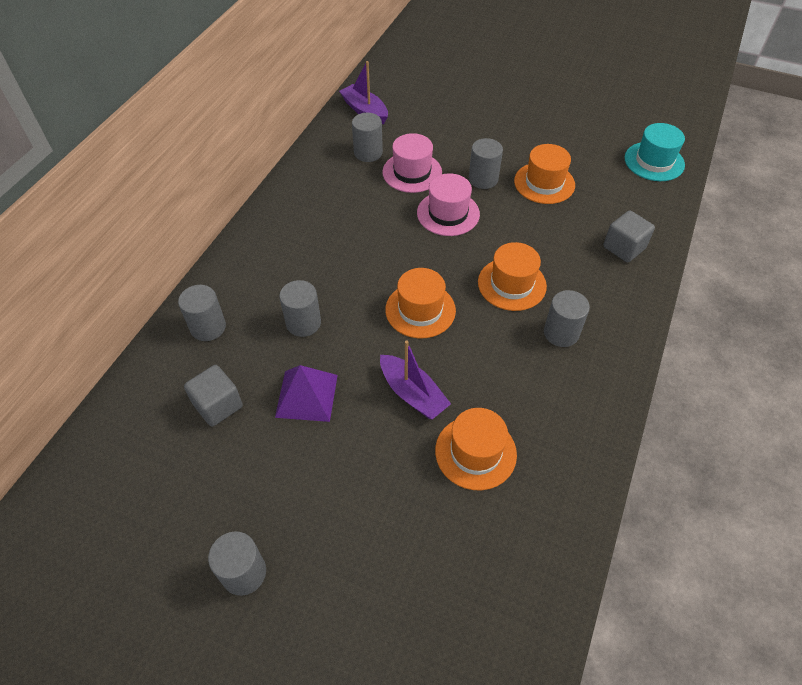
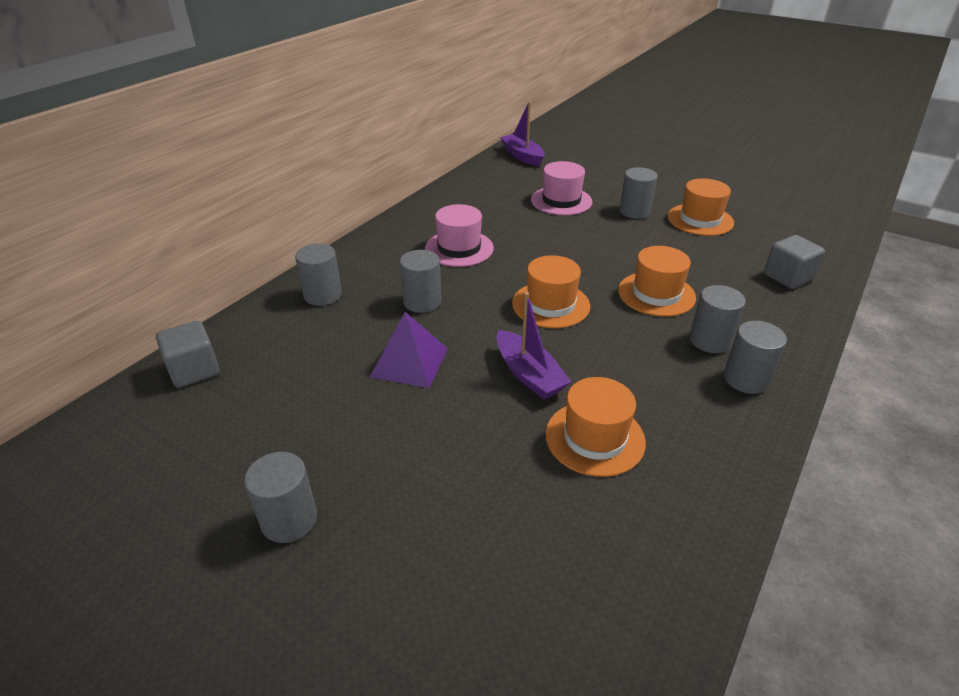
camera: 10 degrees right, 15 degrees down
(218, 405) = (311, 359): grey cube -> grey cube (194, 370)
(368, 153) = (519, 184): grey cylinder -> grey cylinder (746, 379)
(448, 213) = (593, 233): pink hat -> pink hat (459, 248)
(654, 161) = (823, 214): turquoise hat -> none

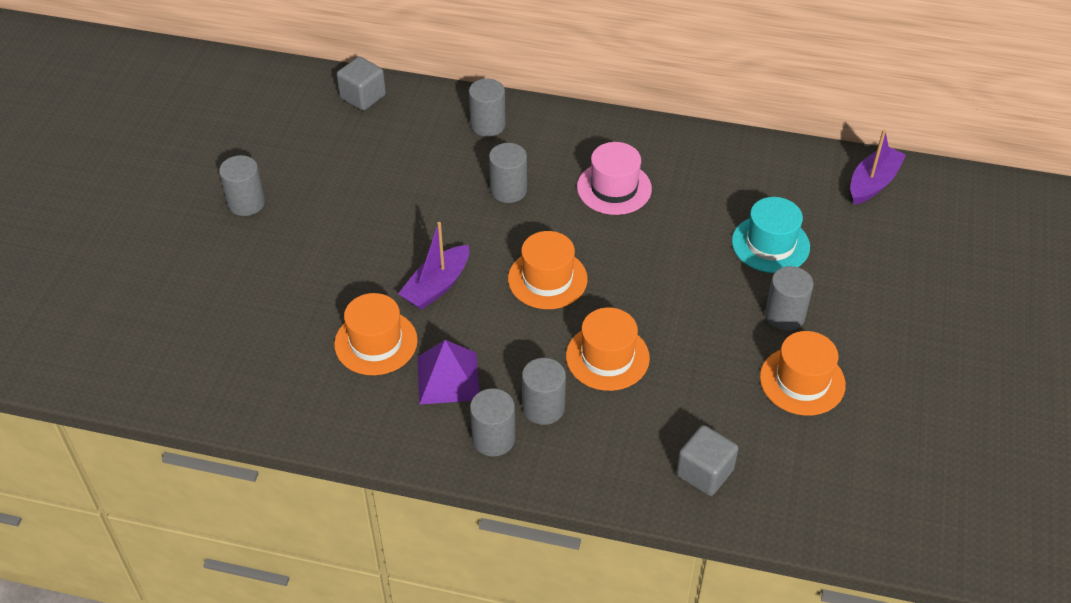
camera: 70 degrees right, 10 degrees up
(409, 362) = (421, 209): purple pyramid -> purple pyramid (448, 378)
(561, 201) = (770, 244): pink hat -> turquoise hat

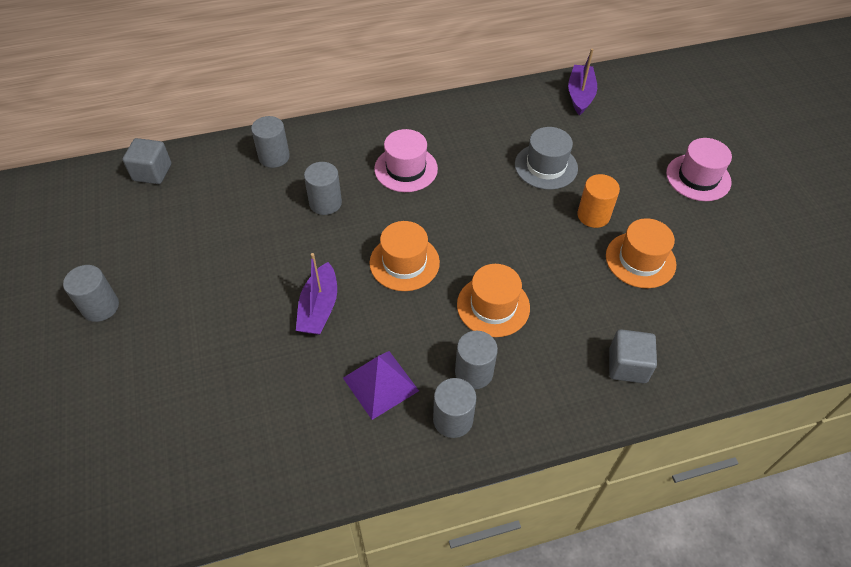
camera: 30 degrees left, 5 degrees up
(376, 342) = (298, 382): orange hat -> none
(770, 244) = (546, 166): turquoise hat -> grey hat
(785, 315) = (593, 215): grey cylinder -> orange cylinder
(944, 326) = (698, 177): none -> pink hat

